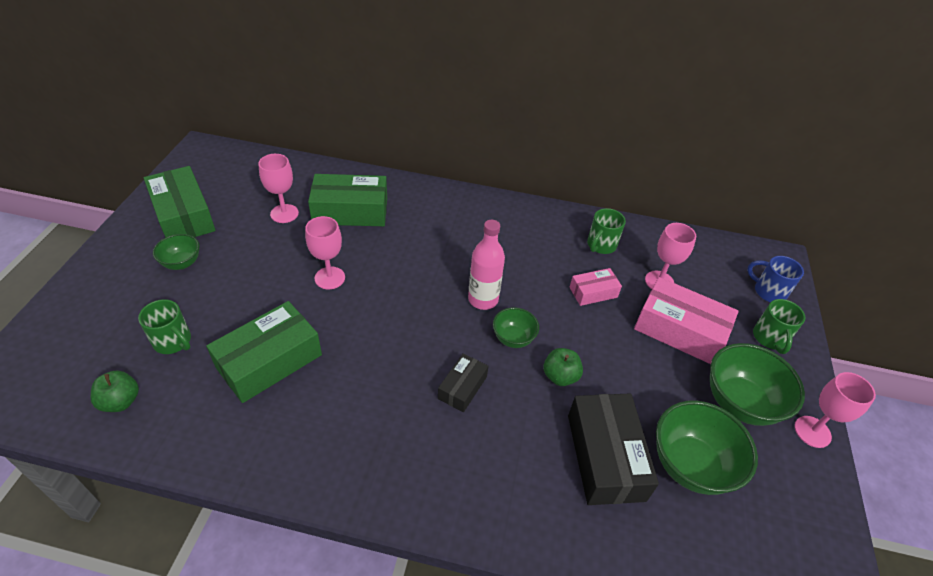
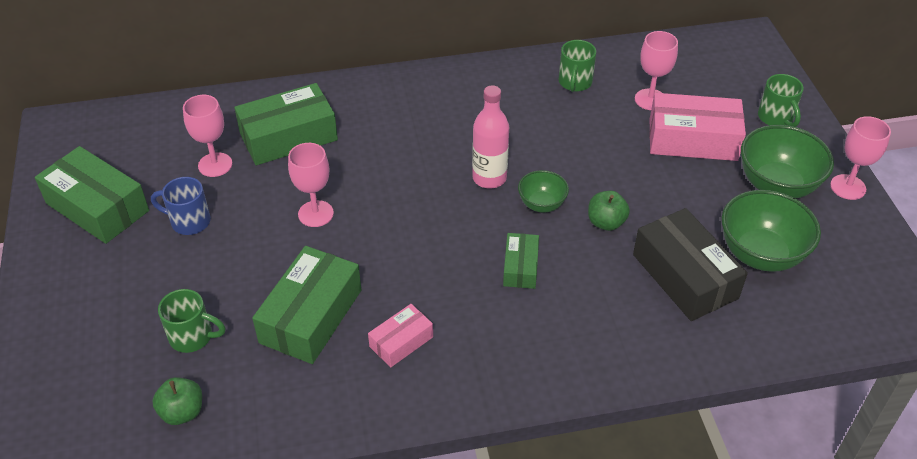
camera: 20 degrees left, 0 degrees up
(182, 263) = (137, 257): green bowl -> none
(462, 387) = (520, 267): black box -> green box
(593, 292) = (593, 132): pink box -> pink box (401, 342)
(768, 291) = (755, 74): blue mug -> blue mug (189, 221)

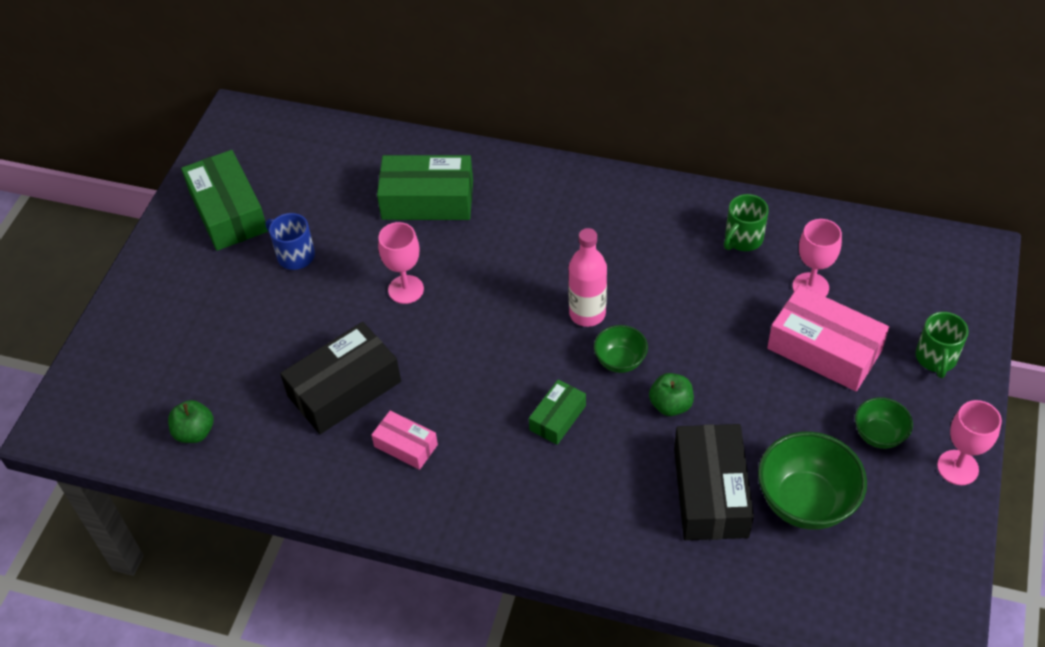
camera: 30 degrees right, 5 degrees up
(192, 337) = (238, 367): green mug -> none
(215, 165) = (347, 206): pink goblet -> none
(311, 316) = (344, 388): green box -> black box
(401, 342) = (406, 445): pink box -> pink box turned 45 degrees clockwise
(777, 185) = (879, 435): green bowl -> green bowl, size x0.55

